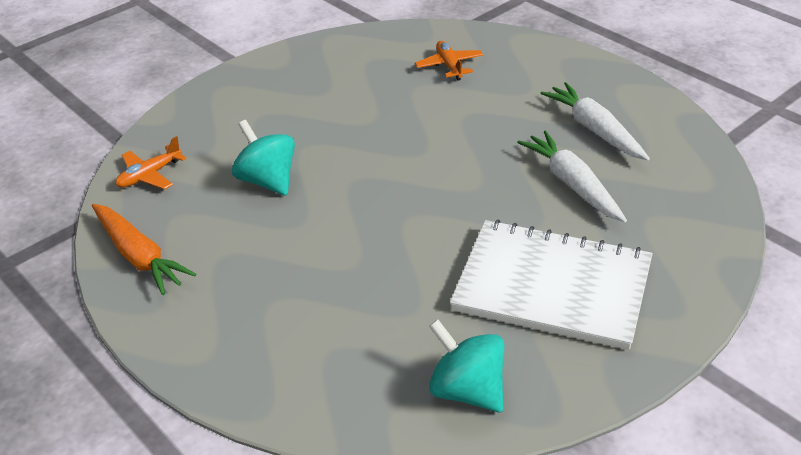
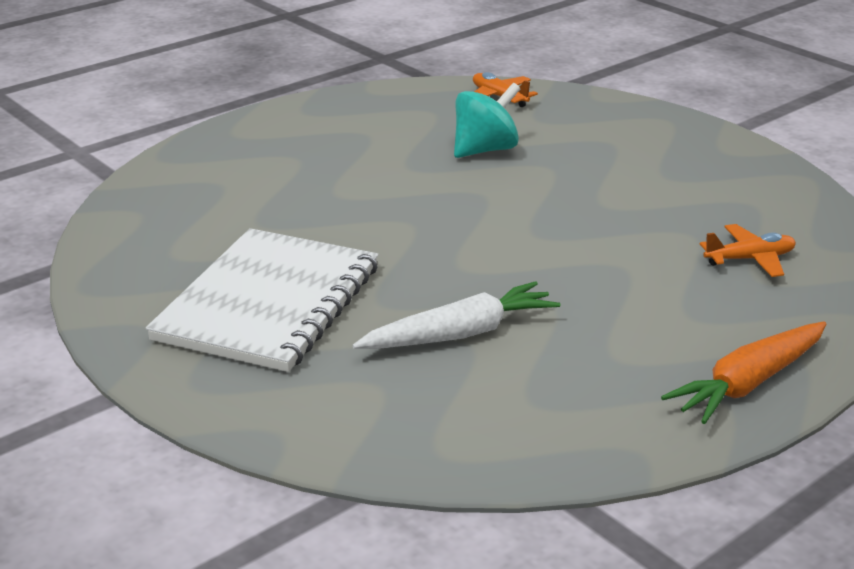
camera: 90 degrees right, 10 degrees down
(139, 256) = (376, 101): orange carrot -> orange carrot (749, 383)
(467, 390) = (140, 246): turquoise spinning top -> none
(594, 130) = (591, 365): white carrot -> none

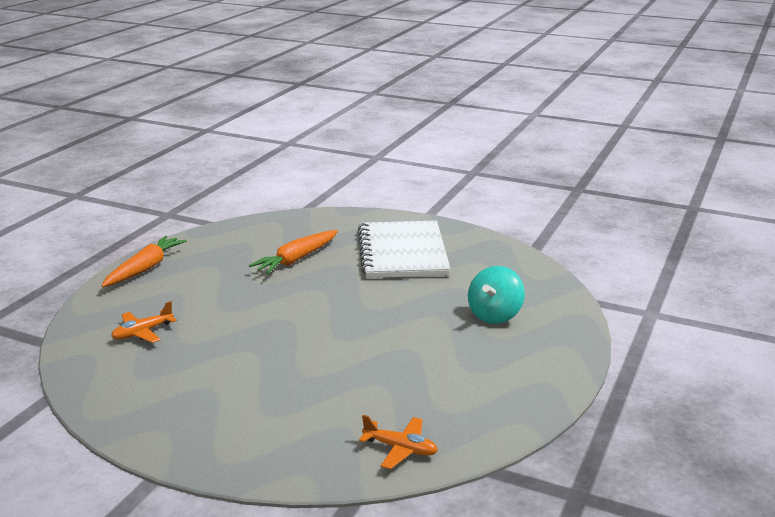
camera: 155 degrees right, 5 degrees down
(459, 334) = (296, 259): white carrot -> orange carrot
(485, 150) = (367, 379): turquoise spinning top -> turquoise spinning top (495, 315)

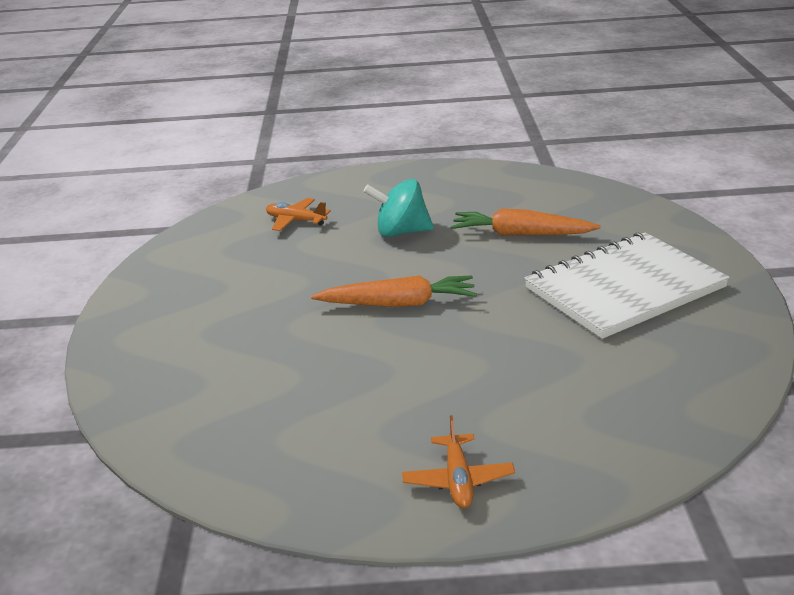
camera: 65 degrees right, 5 degrees up
(145, 268) = (410, 175): orange carrot -> orange carrot (398, 304)
(400, 449) = (183, 432): orange plane -> orange plane (458, 480)
(495, 315) = (536, 408): turquoise spinning top -> turquoise spinning top (401, 232)

